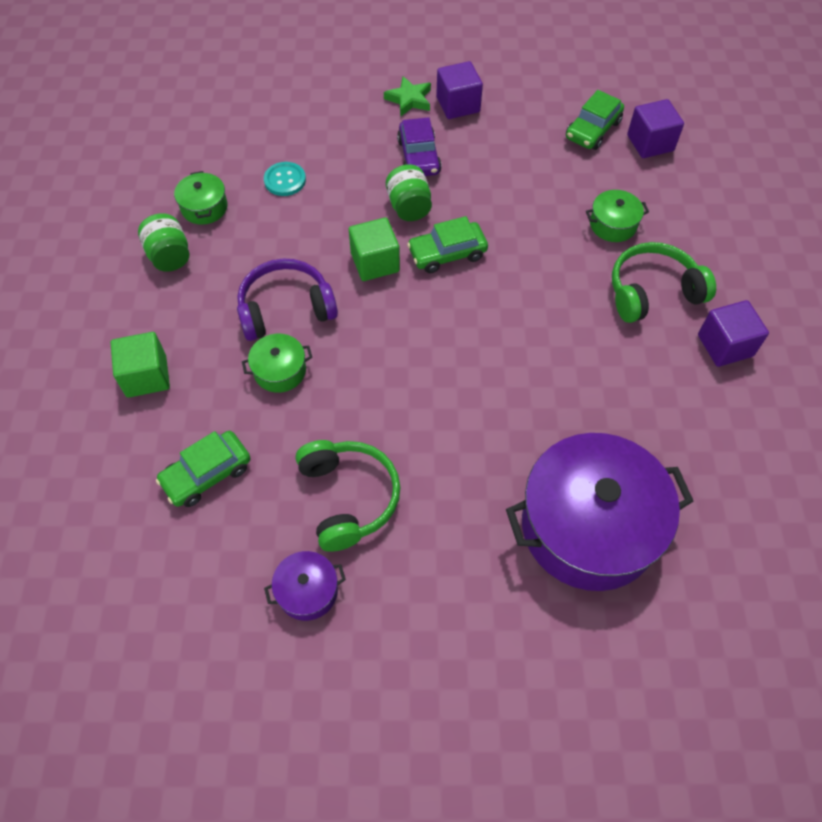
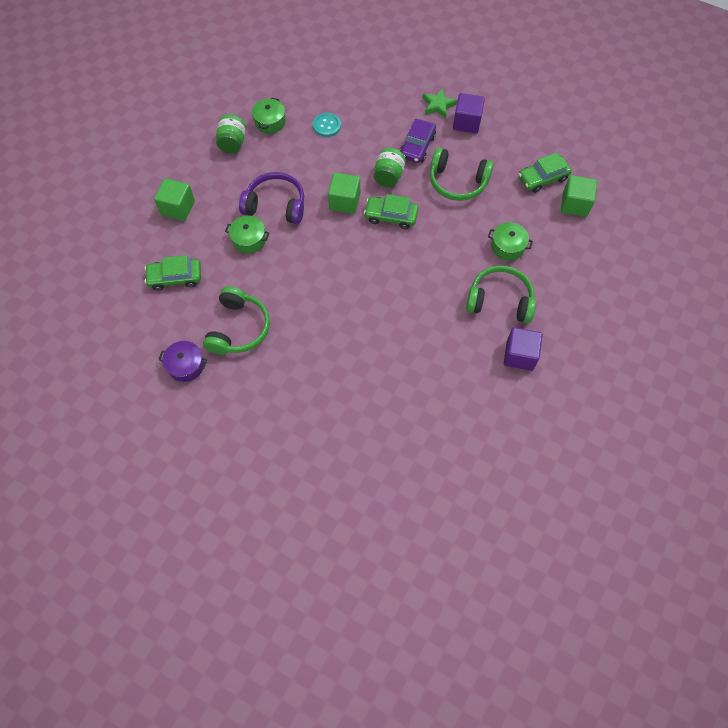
camera: 30 degrees right, 5 degrees up
(498, 177) = (457, 182): none -> green headphones
(588, 526) = (357, 413): purple pot -> none
(650, 143) = (574, 204): purple cube -> green cube

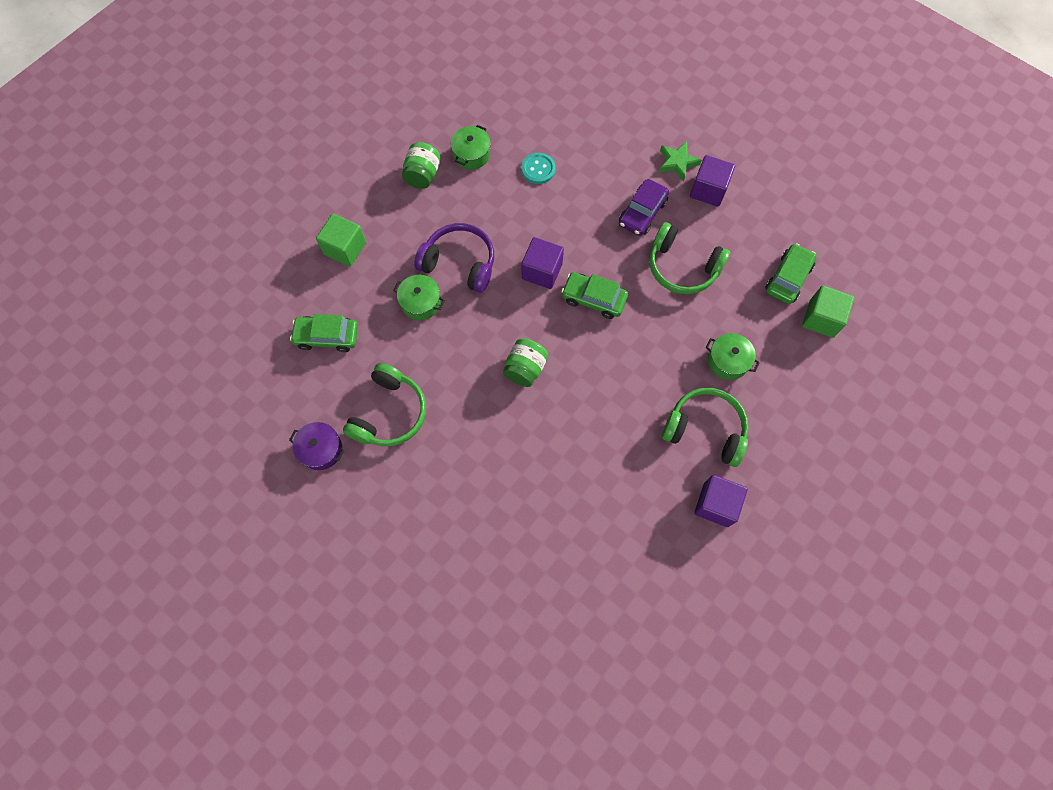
camera: 10 degrees right, 5 degrees up
(344, 201) = (542, 271): green cube -> purple cube
(388, 176) = (600, 246): green jar -> green jar (525, 369)
(542, 178) = (788, 278): green car -> green car turned 135 degrees clockwise

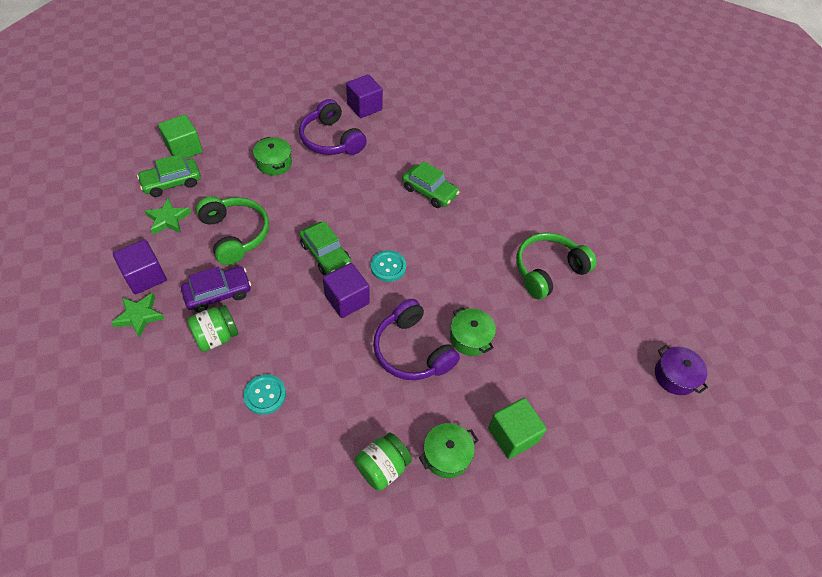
camera: 150 degrees left, 15 degrees down
(321, 449) = (616, 277): purple pot -> purple pot (675, 376)
(327, 336) = (572, 359): green car -> green car (429, 191)
(471, 154) = (314, 458): green pot -> green pot (446, 455)
(525, 369) = (421, 240): green jar -> green jar (216, 337)
(532, 322) = (388, 267): none -> turquoise button
(705, 429) = (331, 140): green headphones -> purple headphones
(748, 244) = (168, 219): none -> green star

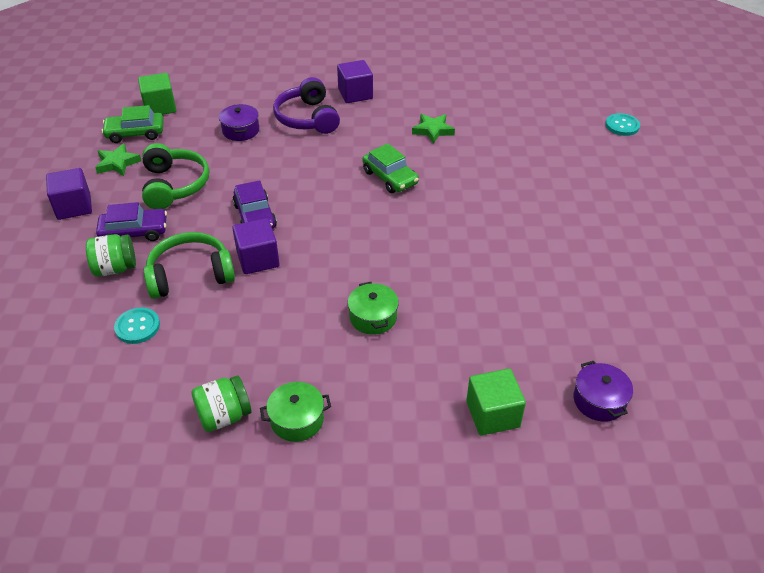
camera: 20 degrees right, 10 degrees down
(139, 316) = (53, 238): green star -> green star (433, 130)
(274, 163) = (241, 130): green pot -> purple pot
(325, 254) = (255, 216): green car -> purple car
(388, 267) = (314, 237): turquoise button -> turquoise button (622, 126)
(412, 351) = (304, 317): purple headphones -> none
(513, 435) = (378, 417): green cube -> green cube (492, 414)
(548, 270) = (490, 270): green headphones -> green headphones (190, 274)

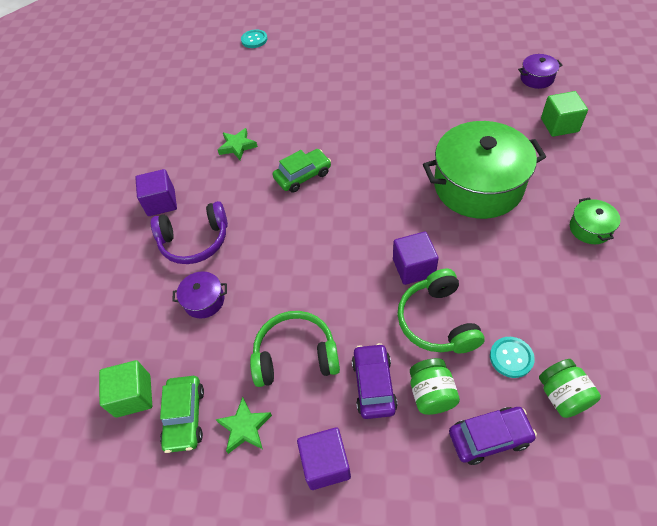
camera: 80 degrees left, 10 degrees up
(224, 416) = (598, 276): green jar -> green jar (562, 396)
(255, 216) = (352, 275): purple car -> purple car (489, 437)
(373, 317) = (478, 186): green pot -> green pot, size x2.33

